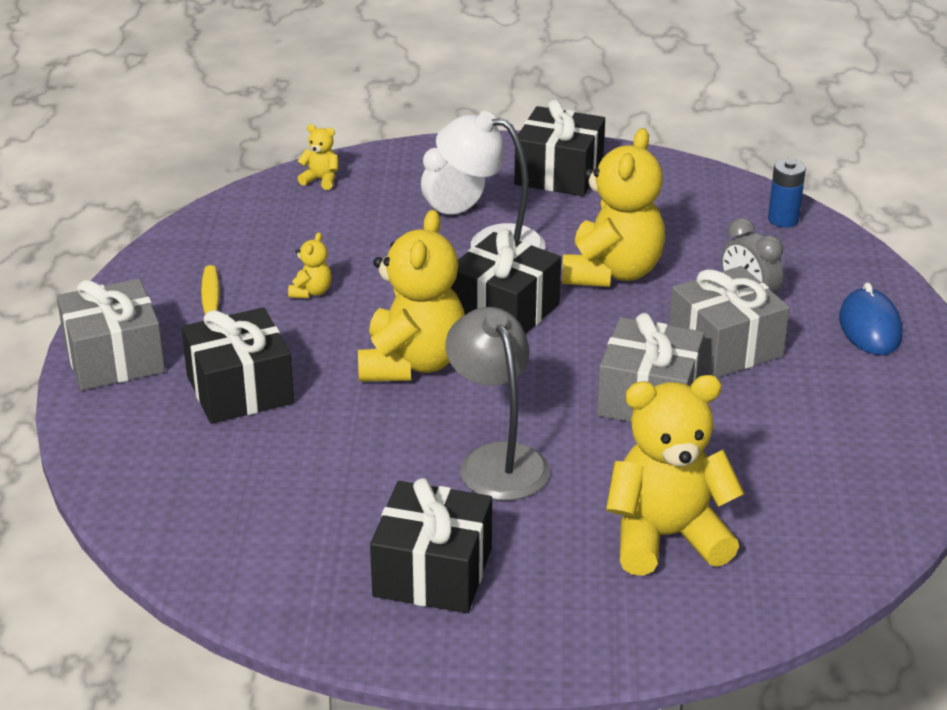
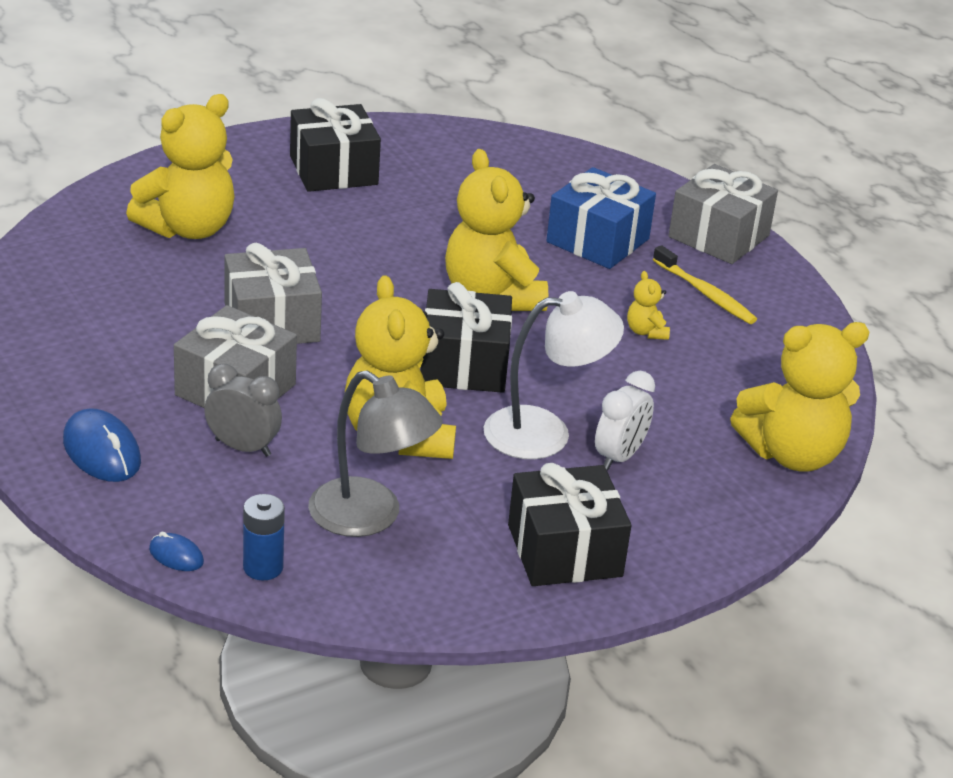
camera: 145 degrees right, 0 degrees up
(240, 389) = (598, 240): black gift -> blue gift
(321, 180) = (792, 454): yellow teddy bear -> yellow teddy bear, size x2.39
(497, 460) = (354, 245): grey lamp -> grey lamp (370, 517)
(843, 242) = (176, 556): none -> blue mouse

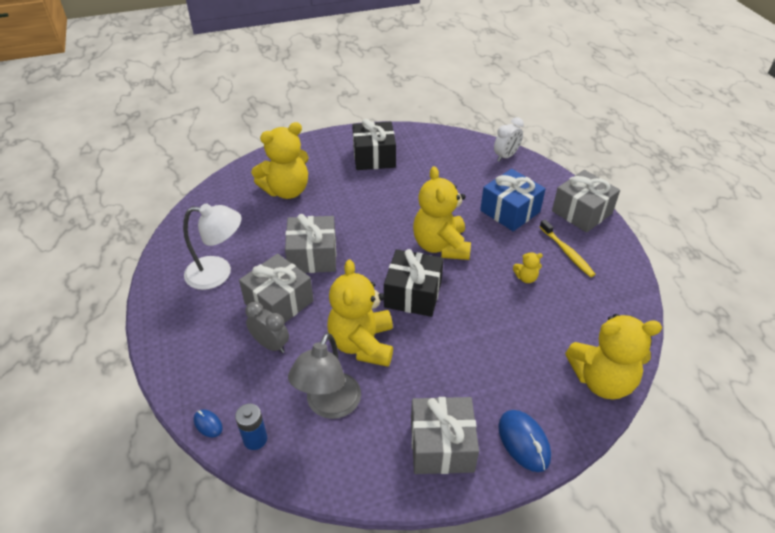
camera: 15 degrees right, 10 degrees up
(102, 452) = (192, 341): blue mouse -> blue mouse (524, 442)
(370, 517) = (329, 405): grey lamp -> grey lamp turned 60 degrees clockwise
(545, 432) = (450, 349): white lamp -> white lamp (218, 273)
(564, 550) = (441, 445): black gift -> grey gift
(619, 457) = (491, 372): white clock -> white clock (506, 156)
(646, 332) = (526, 278): yellow teddy bear -> yellow teddy bear turned 90 degrees counterclockwise

